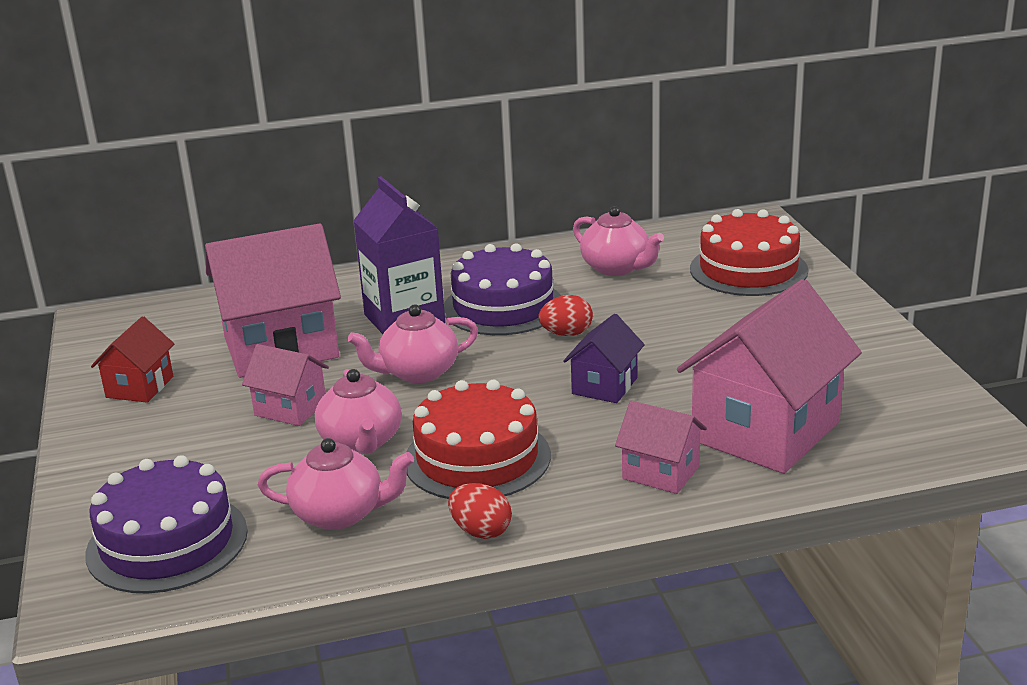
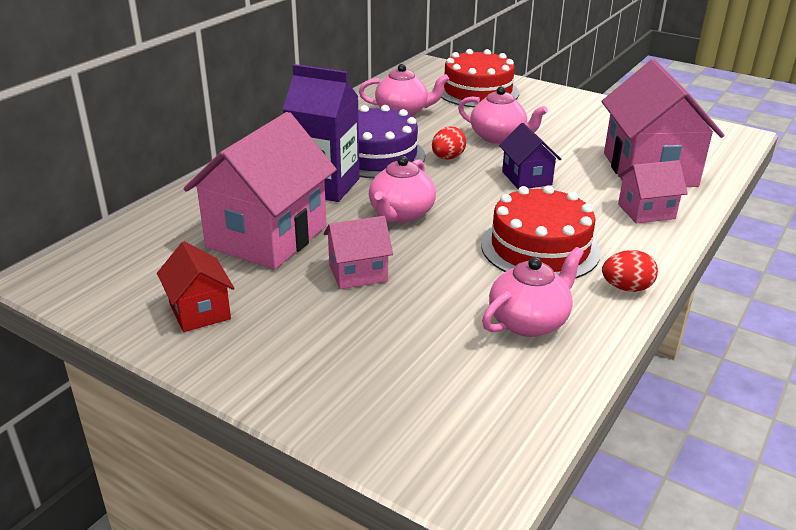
camera: 45 degrees left, 5 degrees up
(167, 542) = (452, 405): purple cake -> none
(361, 442) = (451, 271): pink teapot -> pink teapot (498, 137)

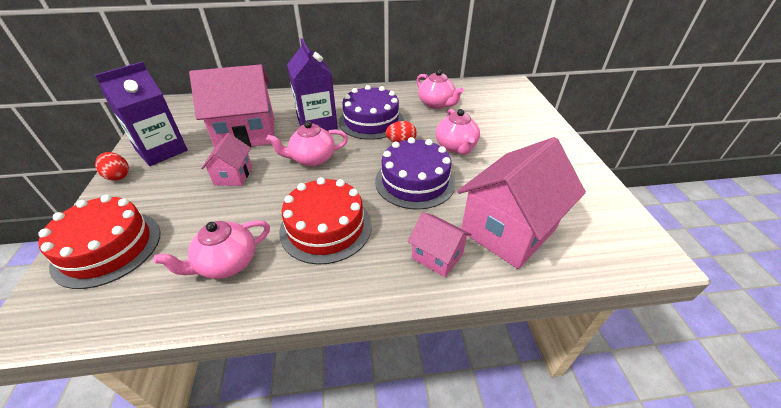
camera: 50 degrees right, 10 degrees up
(200, 311) = (162, 150): red house -> purple carton
(358, 273) = (233, 175): pink house -> pink house turned 60 degrees clockwise
(477, 91) = (507, 112): red cake -> red cake (107, 248)
(526, 178) = (415, 181): purple house -> purple cake
(529, 322) = (227, 263): pink teapot -> pink teapot turned 135 degrees clockwise
(626, 288) = (309, 293): red egg -> red egg (118, 176)

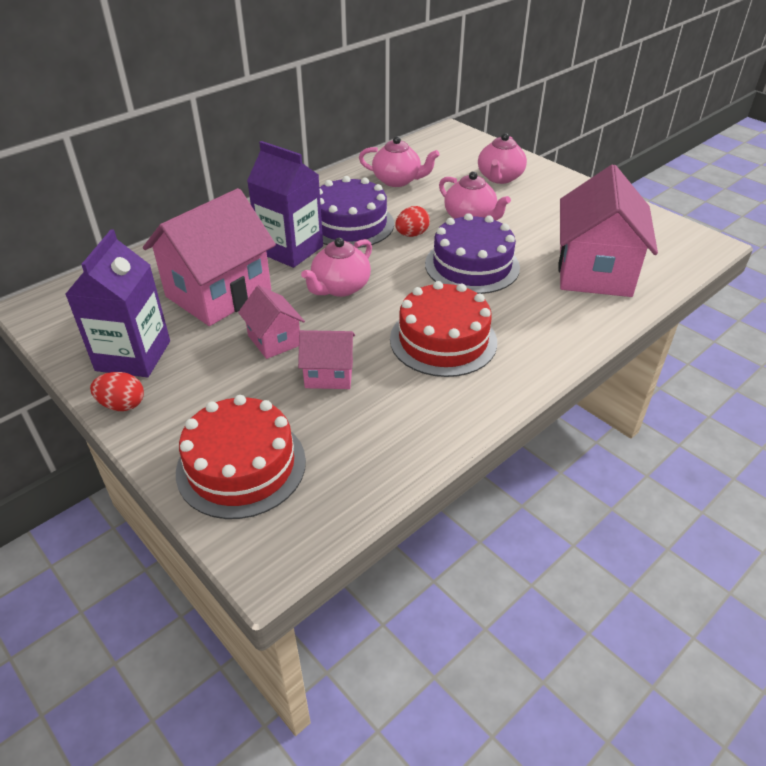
camera: 35 degrees left, 0 degrees up
(227, 263) = (392, 412): pink teapot -> pink teapot (499, 178)
(437, 256) = (564, 316): pink house -> pink house (329, 374)

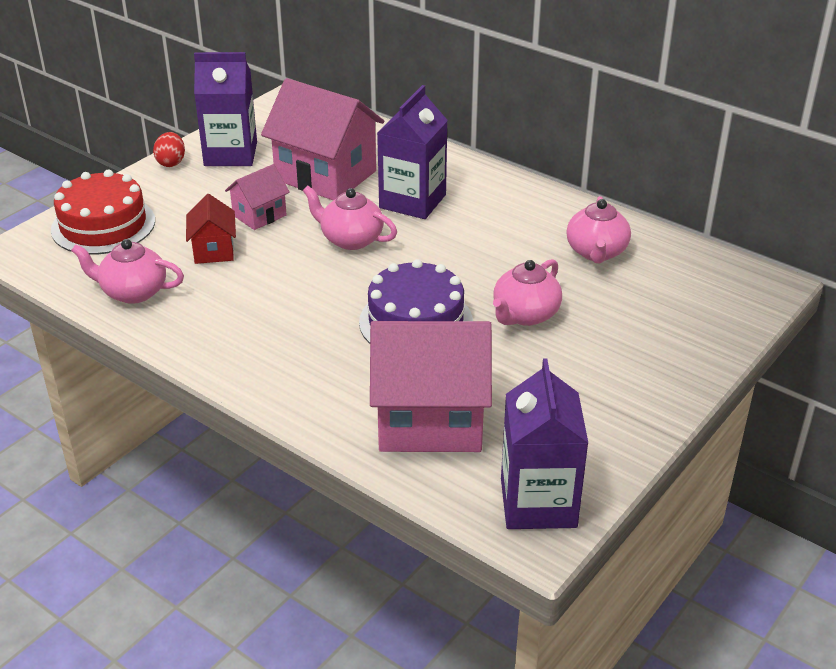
camera: 80 degrees right, 5 degrees down
(329, 374) = (214, 250): pink house -> red house
(350, 224) = (477, 231): purple cake -> none
(412, 234) = (469, 274): red egg -> none
(443, 340) = (272, 311): red cake -> none
(499, 178) = (648, 335): pink teapot -> pink teapot (133, 292)
(673, 239) = (538, 503): none -> purple carton

